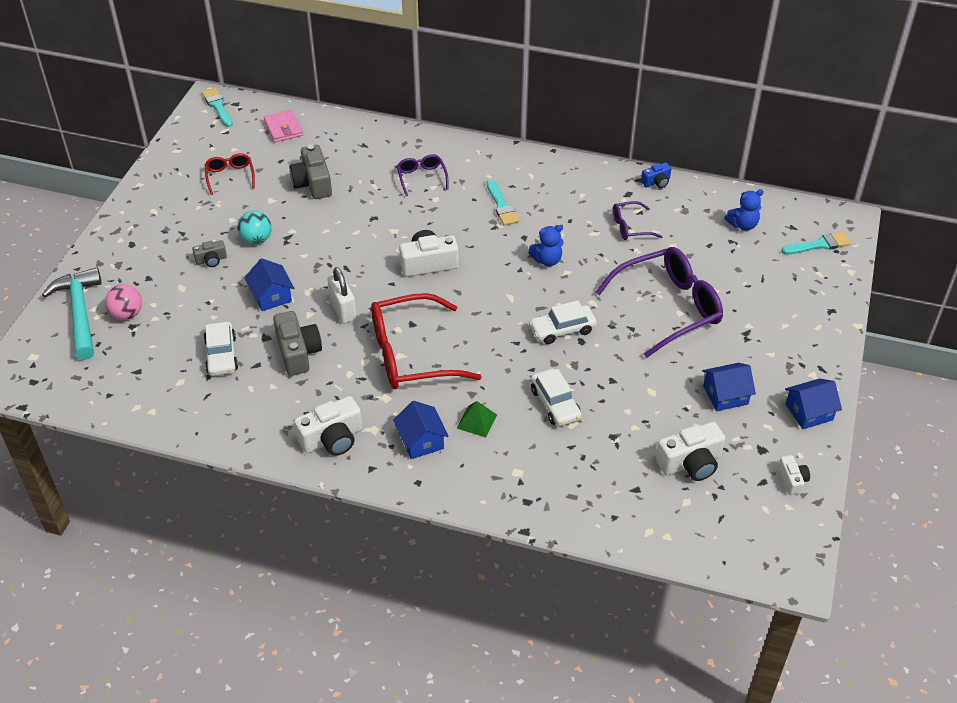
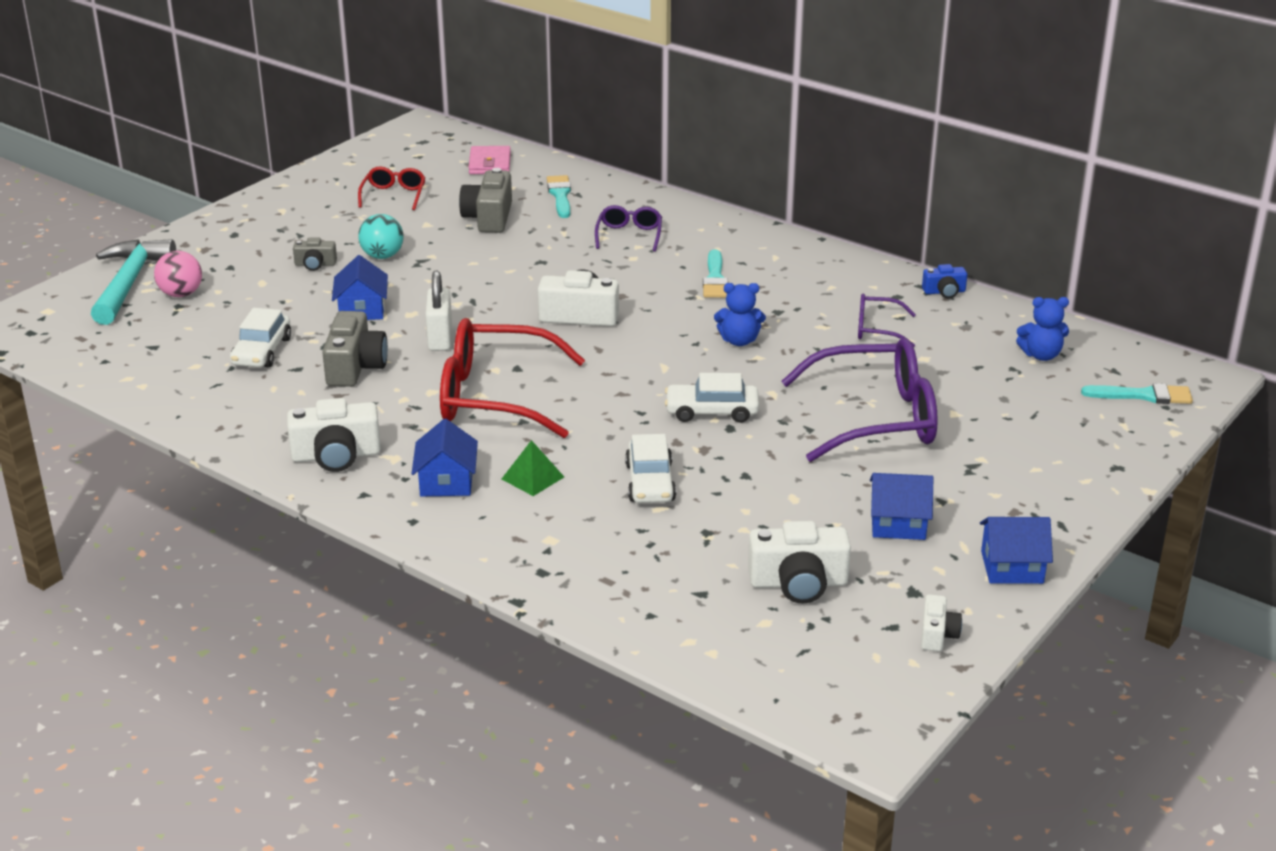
camera: 20 degrees right, 15 degrees down
(218, 106) = (426, 132): turquoise brush -> turquoise brush (560, 195)

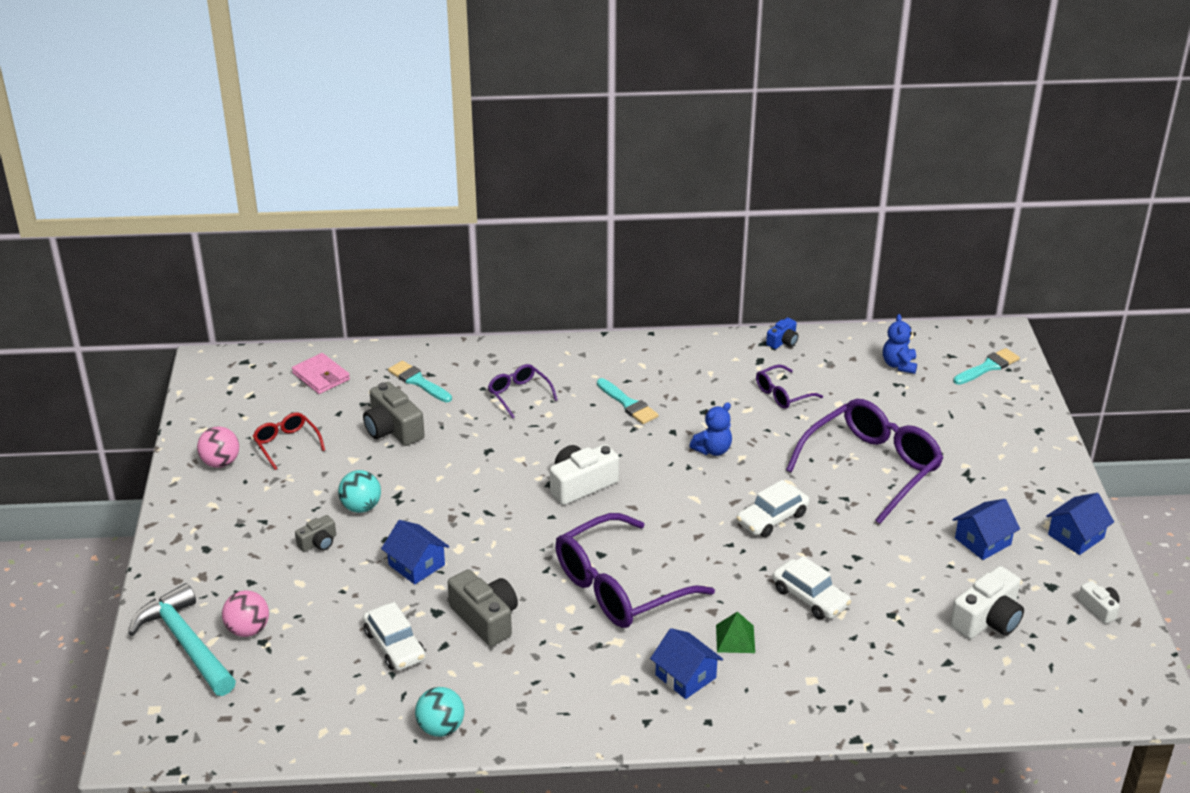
camera: 40 degrees left, 5 degrees up
(207, 418) = (441, 728): none -> turquoise ball
(329, 188) = (221, 462): none -> pink ball
(336, 455) = (582, 702): white camera -> none
(440, 338) = (511, 559): white padlock -> none
(494, 396) = (619, 587): red glasses -> purple glasses
(1041, 355) = (899, 365): blue teddy bear -> blue teddy bear turned 135 degrees clockwise

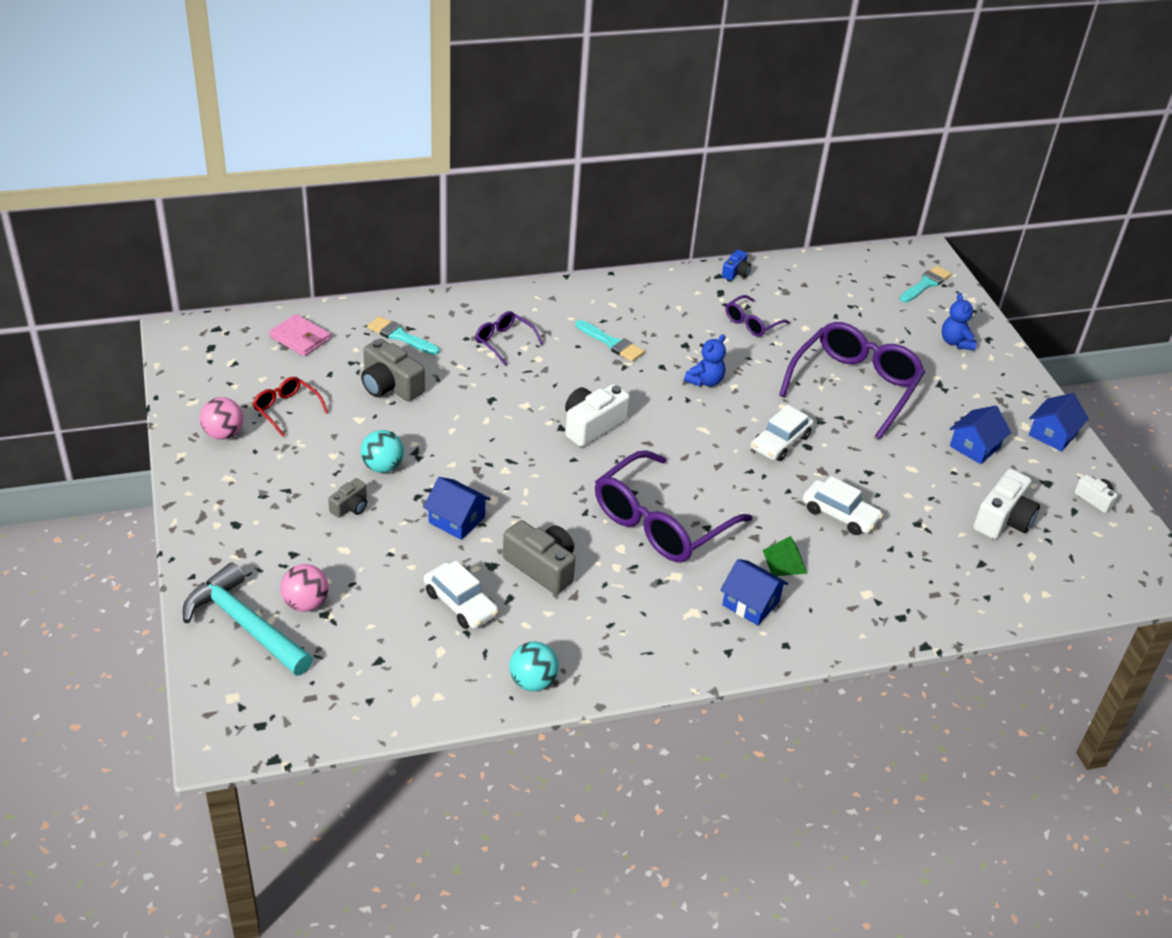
camera: 15 degrees left, 5 degrees up
(899, 365) = (847, 288): blue teddy bear -> blue teddy bear (955, 342)

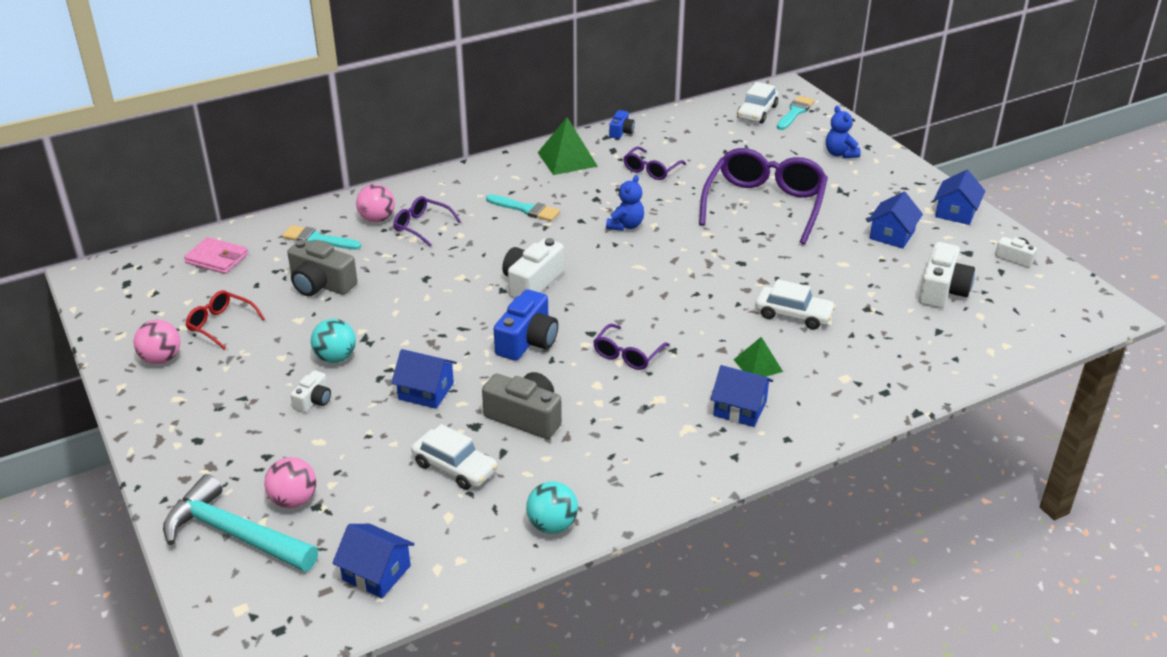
camera: 10 degrees left, 5 degrees down
(350, 507) = (313, 400): grey camera -> white camera
(360, 691) = (376, 573): none -> blue house
(463, 325) = (377, 219): none -> pink ball
(568, 487) = (527, 341): none -> blue camera
(660, 523) = (627, 355): purple glasses -> purple glasses, size x0.48
(670, 294) = (567, 159): none -> green pyramid
(780, 442) = (715, 264): white car -> white car (757, 112)

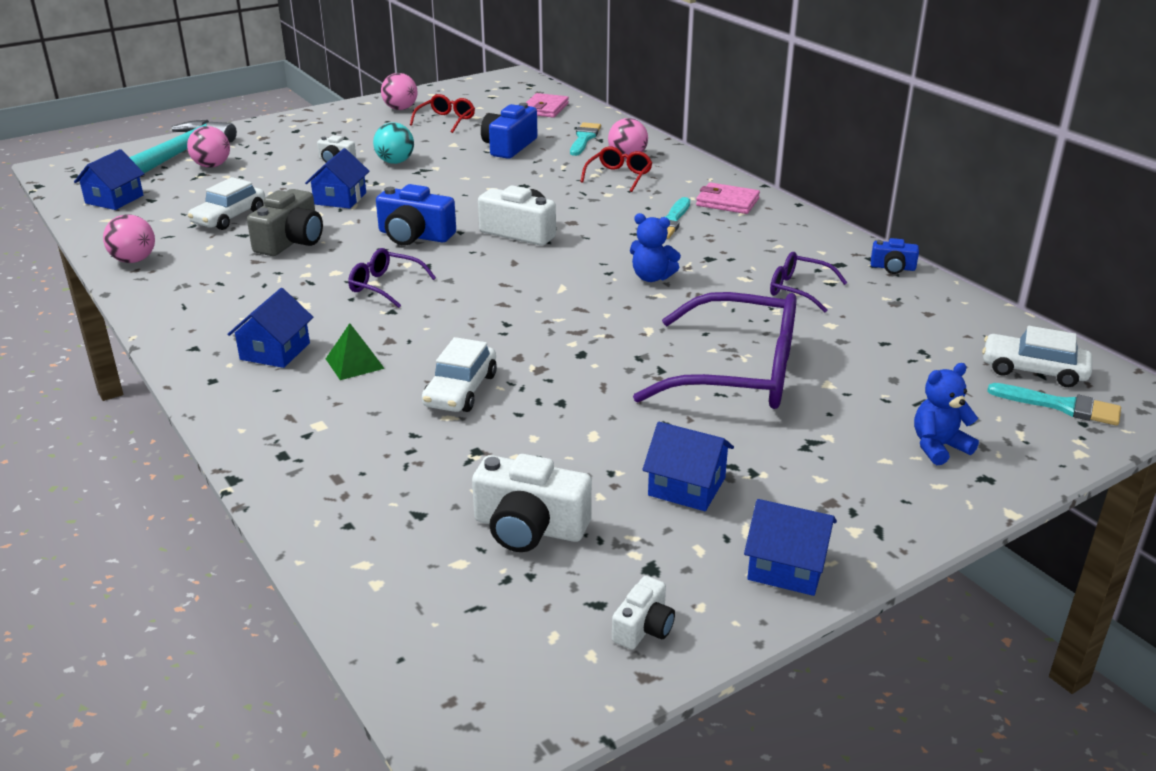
camera: 85 degrees right, 5 degrees down
(321, 284) = (509, 146): grey camera -> blue camera
(421, 226) = (619, 176): purple glasses -> red glasses
(493, 180) = (727, 202): none -> pink wallet
(552, 525) = (134, 260): turquoise ball -> pink ball
(567, 159) = (798, 238): green pyramid -> none

